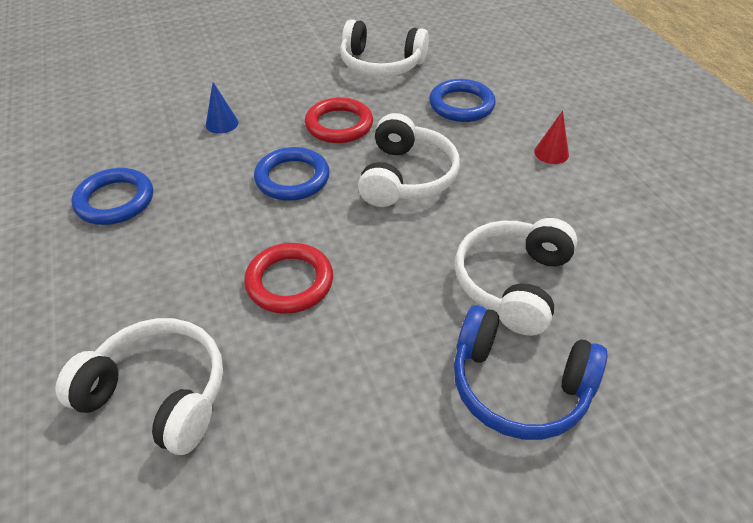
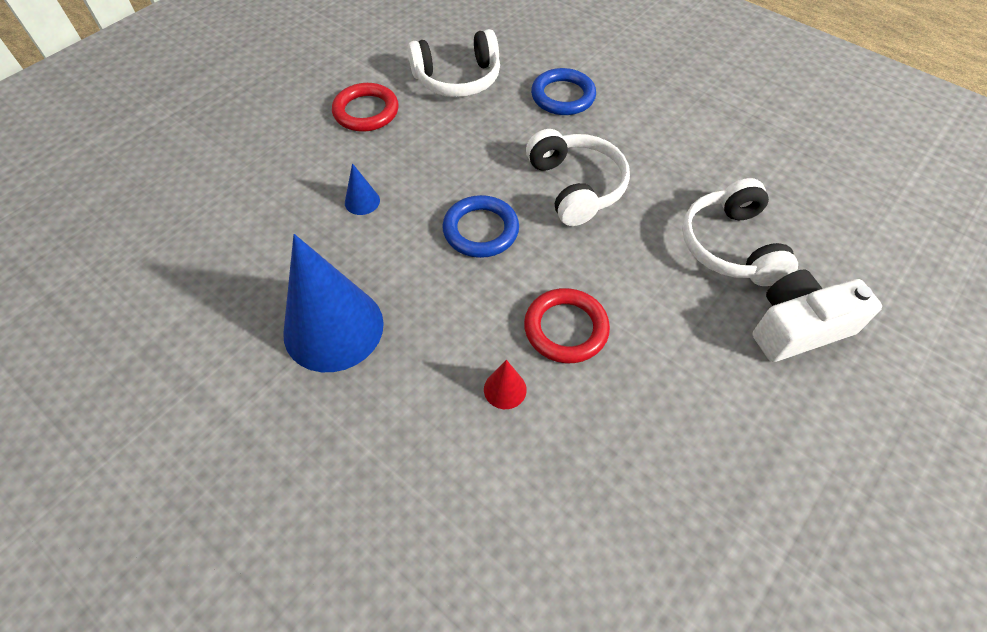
camera: 30 degrees left, 10 degrees up
(115, 201) = (333, 328): blue ring -> blue cone
(158, 394) = (550, 482): white headphones -> none
(339, 125) = (474, 158): red ring -> red ring (366, 111)
(518, 386) = (798, 327): blue headphones -> white camera
(551, 153) = (669, 116): red cone -> red cone (505, 389)

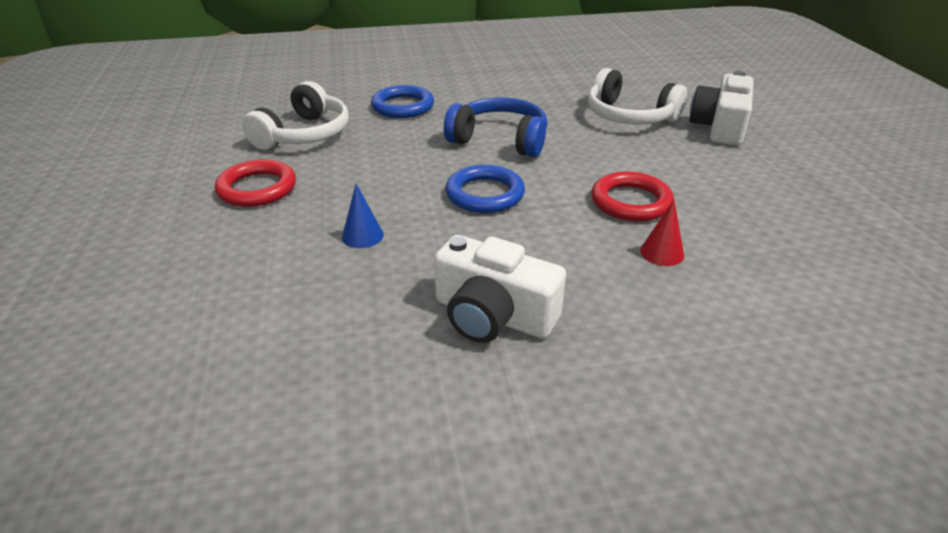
camera: 50 degrees left, 20 degrees down
(333, 328) = (493, 315): blue cone -> white camera
(575, 187) = (499, 140): white headphones -> blue headphones

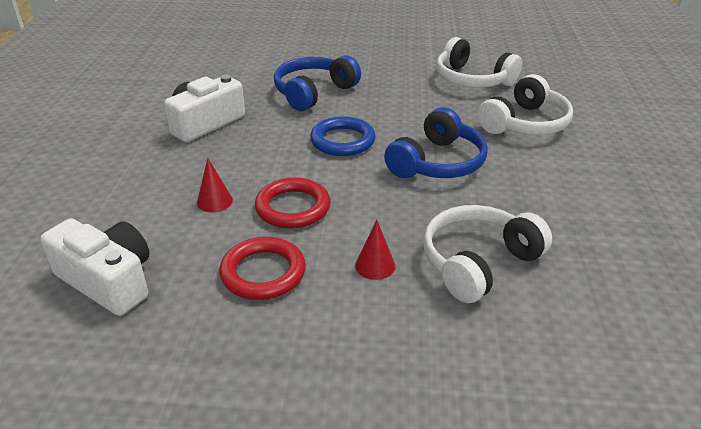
camera: 105 degrees right, 0 degrees up
(257, 188) = (391, 64): red ring -> red ring (263, 273)
(362, 236) = (314, 92): blue cone -> blue headphones
(403, 106) = (525, 123): blue ring -> white headphones
(671, 152) = (375, 265): none -> red cone
(719, 127) = (430, 336): white camera -> white camera (108, 281)

